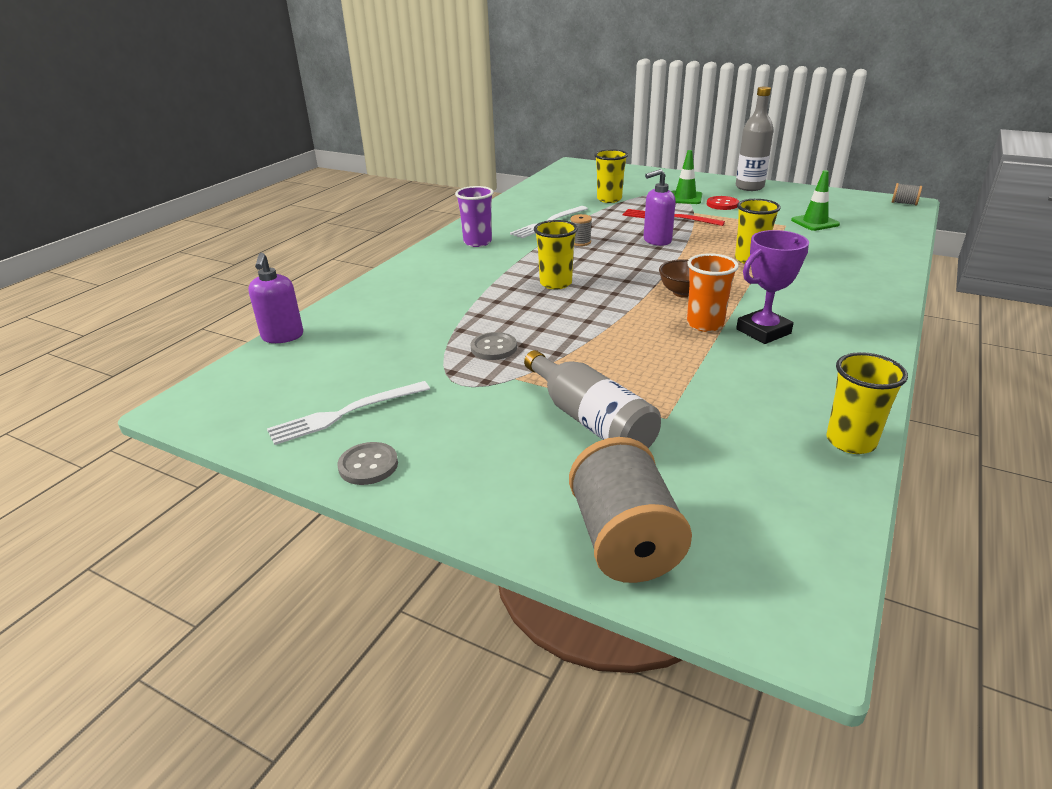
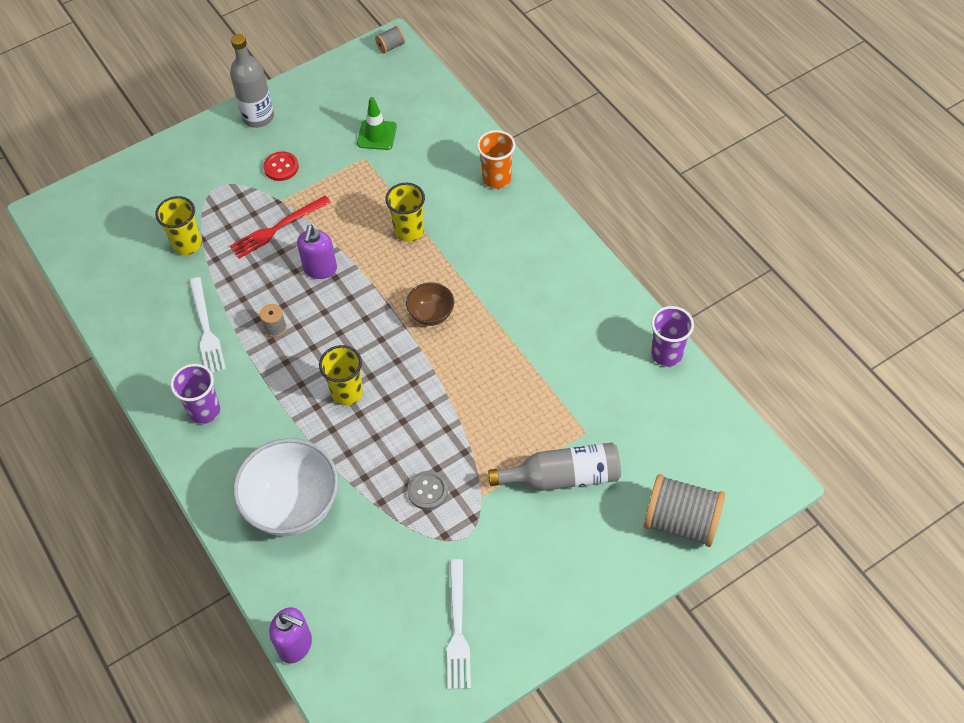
camera: 60 degrees left, 25 degrees up
(368, 465) = (532, 632): grey button -> none
(422, 295) = (293, 505): none -> white bowl
(685, 198) = (240, 183): green traffic cone -> none
(705, 324) = (489, 334): orange cup -> orange cup (496, 179)
(763, 331) = (523, 306): purple trophy -> none
(850, 441) = (666, 354): yellow cup -> purple cup

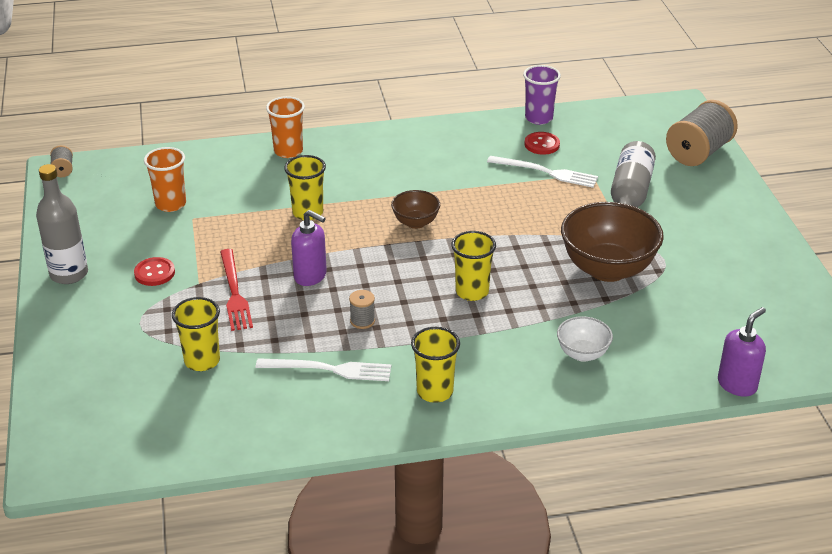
camera: 70 degrees left, 20 degrees down
(204, 411) = (435, 391): purple cup -> yellow cup
(293, 505) = (582, 354): white bowl -> white bowl, size x0.51
(377, 135) = (170, 204): green traffic cone -> orange cup
(427, 491) = (607, 269): grey button -> brown bowl
(457, 629) = (754, 285): white fork -> white fork (546, 172)
(617, 372) = (542, 144): none -> red button

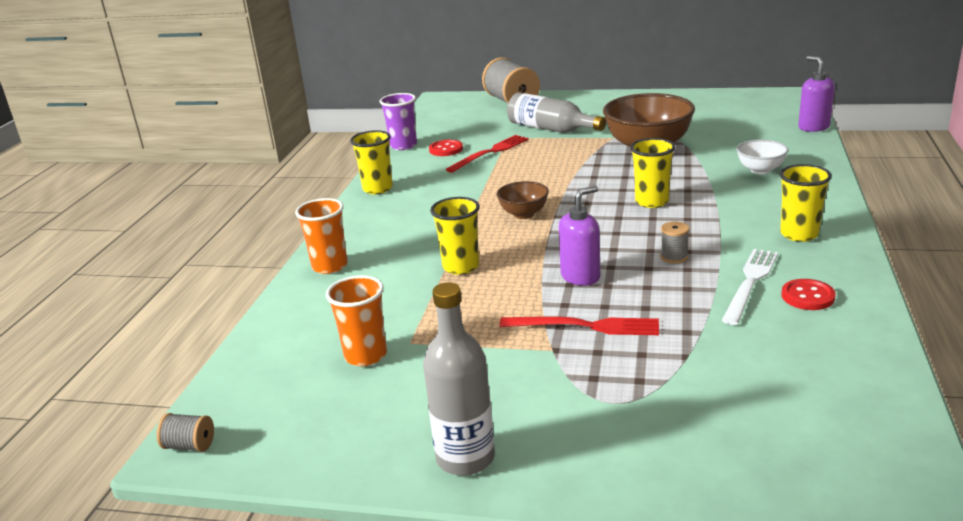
camera: 65 degrees left, 10 degrees down
(154, 273) = (510, 381): red button -> red button (807, 296)
(202, 361) = (710, 360): yellow cup -> yellow cup (377, 189)
(546, 172) = (490, 153): white fork -> red fork

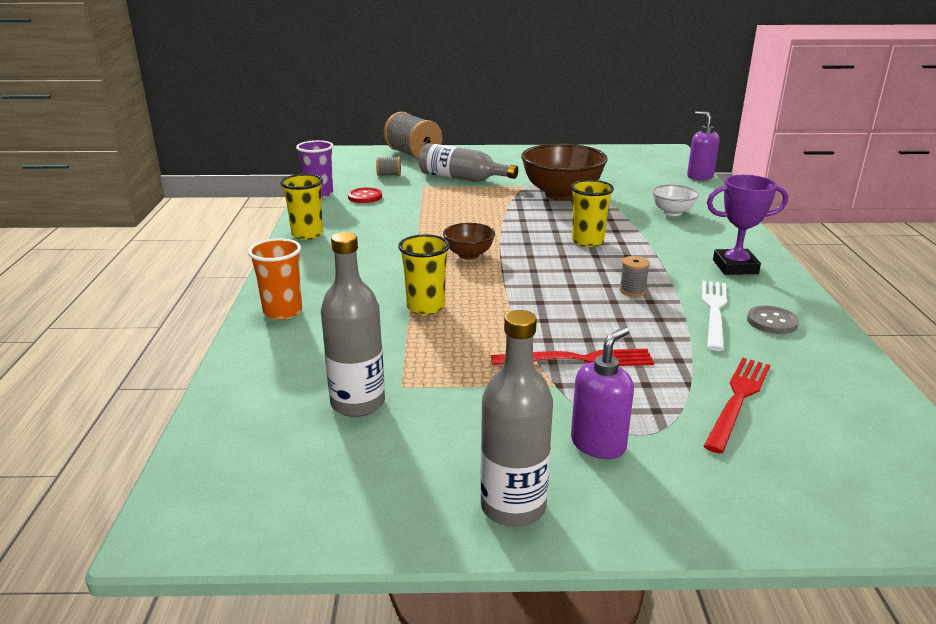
camera: 15 degrees left, 0 degrees up
(189, 446) = (179, 521): grey spool -> grey spool (389, 175)
(365, 355) = (358, 403): orange cup -> grey bottle
(490, 153) = (411, 199): red fork -> red fork (738, 400)
(580, 277) = (551, 312): purple soap dispenser -> purple soap dispenser (598, 444)
(799, 234) = (735, 267): yellow cup -> purple trophy
(807, 296) = (772, 322): red button -> grey button

